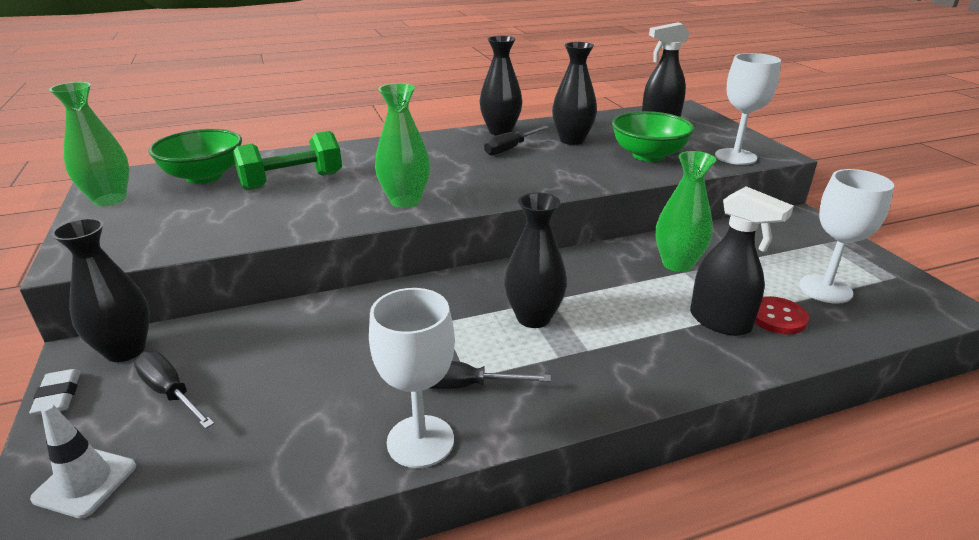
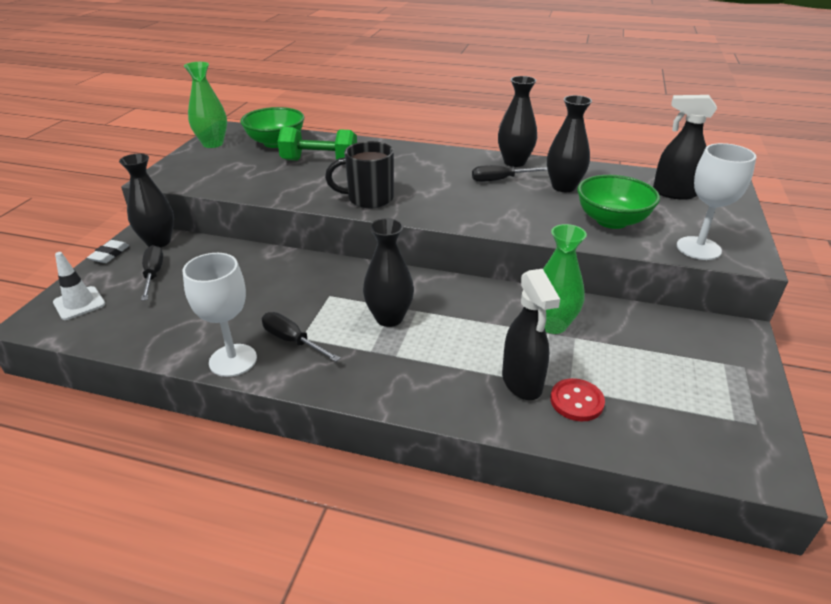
camera: 35 degrees right, 5 degrees up
(405, 201) = (369, 199): green vase -> black mug
(825, 289) = (659, 401): white goblet -> none

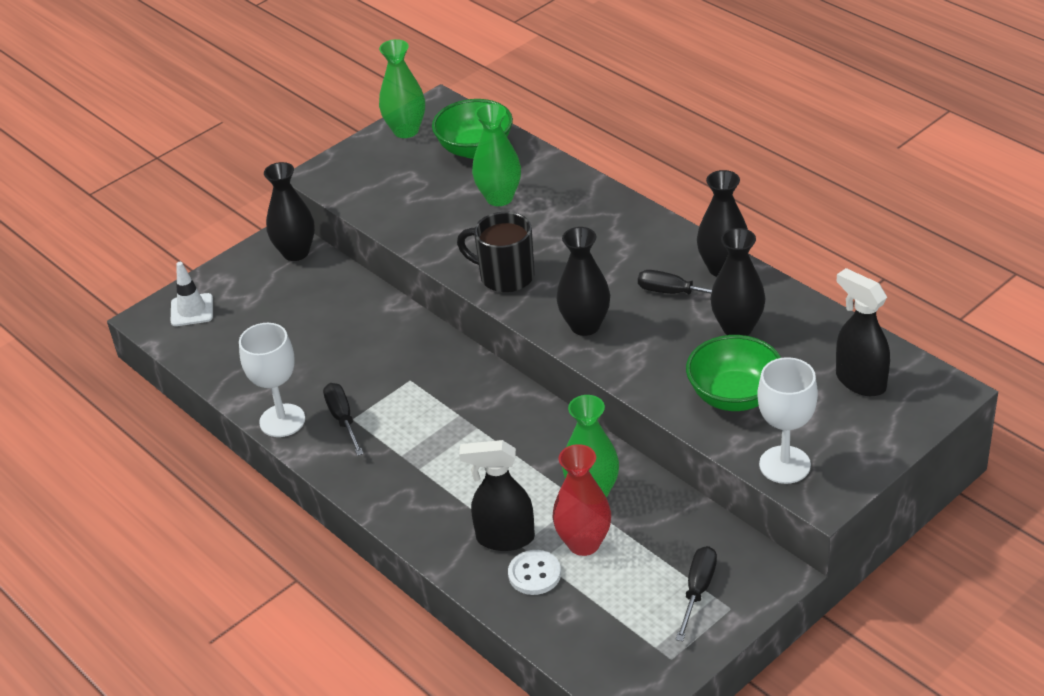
camera: 35 degrees right, 5 degrees up
(110, 254) = (244, 256): white eraser -> none
(153, 274) = (269, 296): black screwdriver -> black screwdriver (697, 591)
(319, 161) = (499, 198): green dumbbell -> green vase
(389, 318) = (445, 426): black vase -> black vase (585, 325)
(522, 382) = (504, 538): black spray bottle -> black spray bottle turned 75 degrees clockwise
(576, 401) = (534, 574): red button -> white button
(587, 362) = (584, 543): none -> red vase

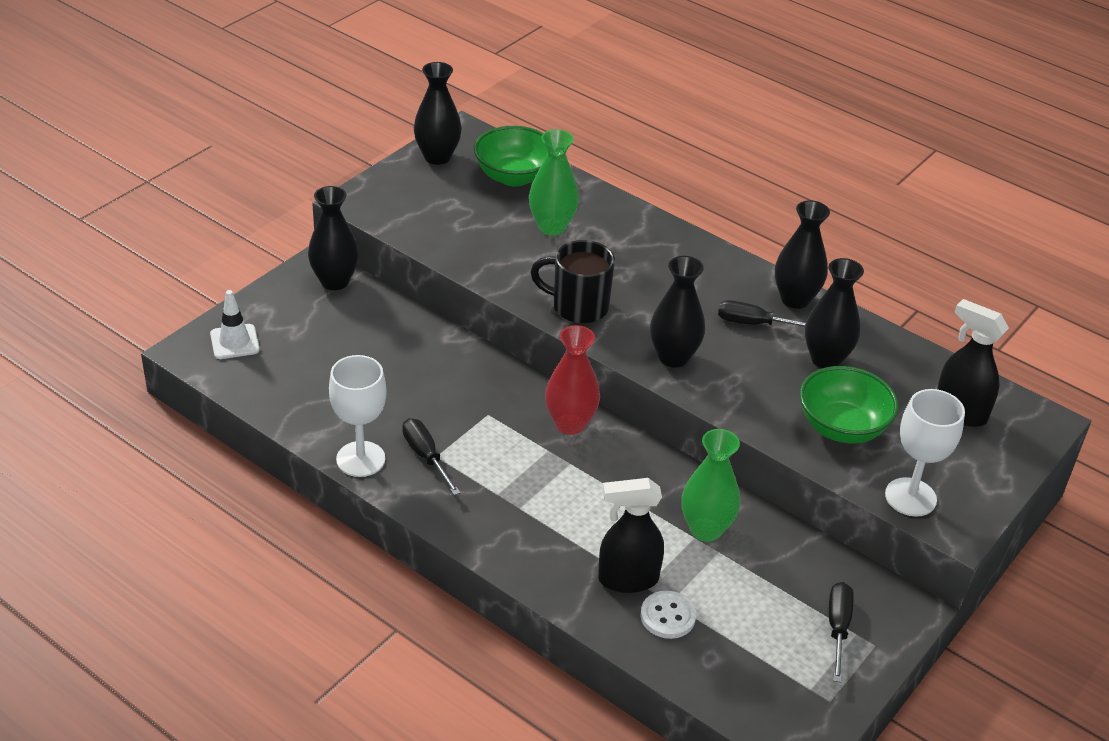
camera: 15 degrees left, 0 degrees up
(406, 130) = (437, 157): green vase -> black vase
(584, 543) = (710, 582): red vase -> red vase (570, 424)

